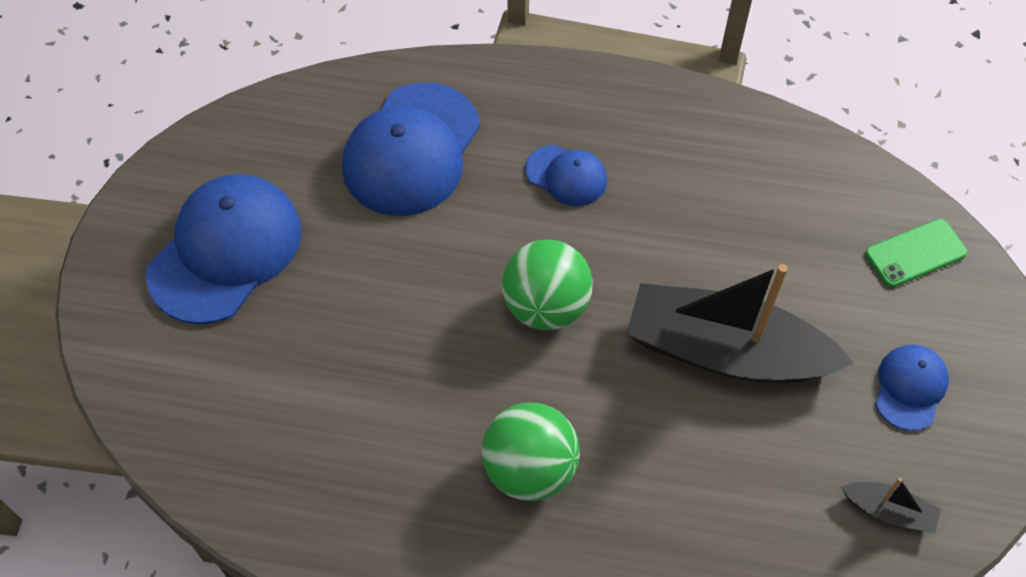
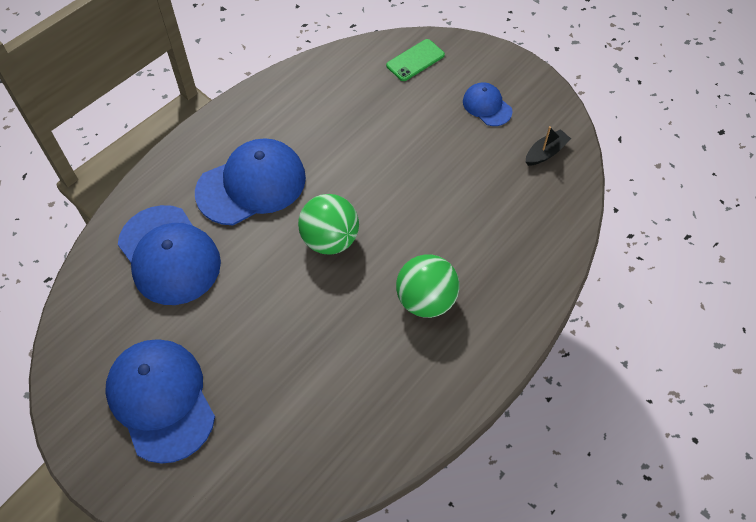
camera: 60 degrees left, 0 degrees up
(566, 175) = (251, 185): blue cap -> blue cap, size x1.96
(725, 351) = (415, 170): black boat -> none
(915, 253) = (415, 60): green phone -> green phone turned 45 degrees clockwise

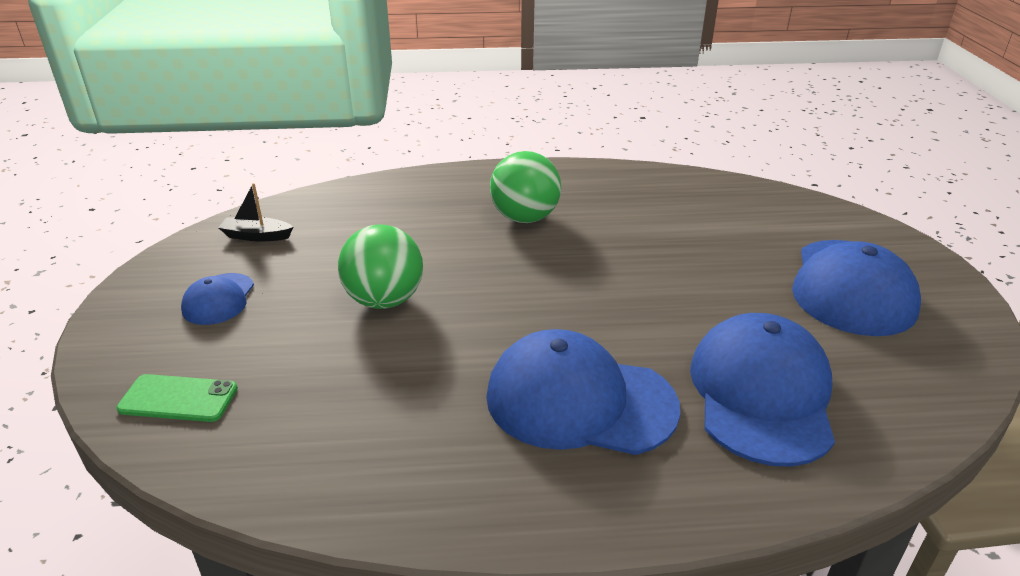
camera: 135 degrees left, 25 degrees down
(330, 239) = (552, 298): green ball -> green ball (384, 300)

